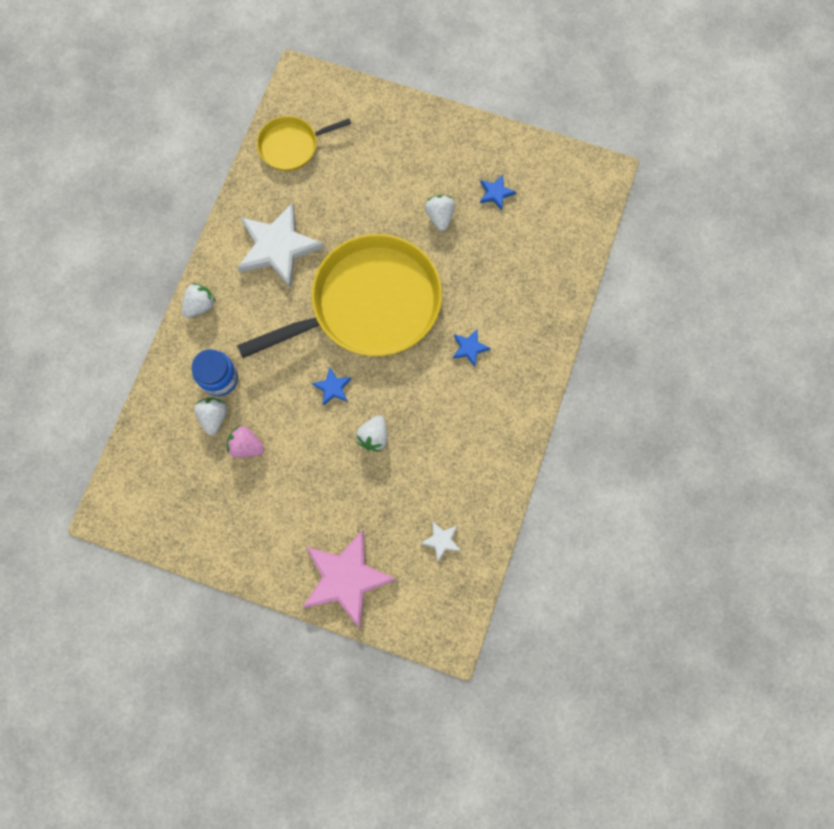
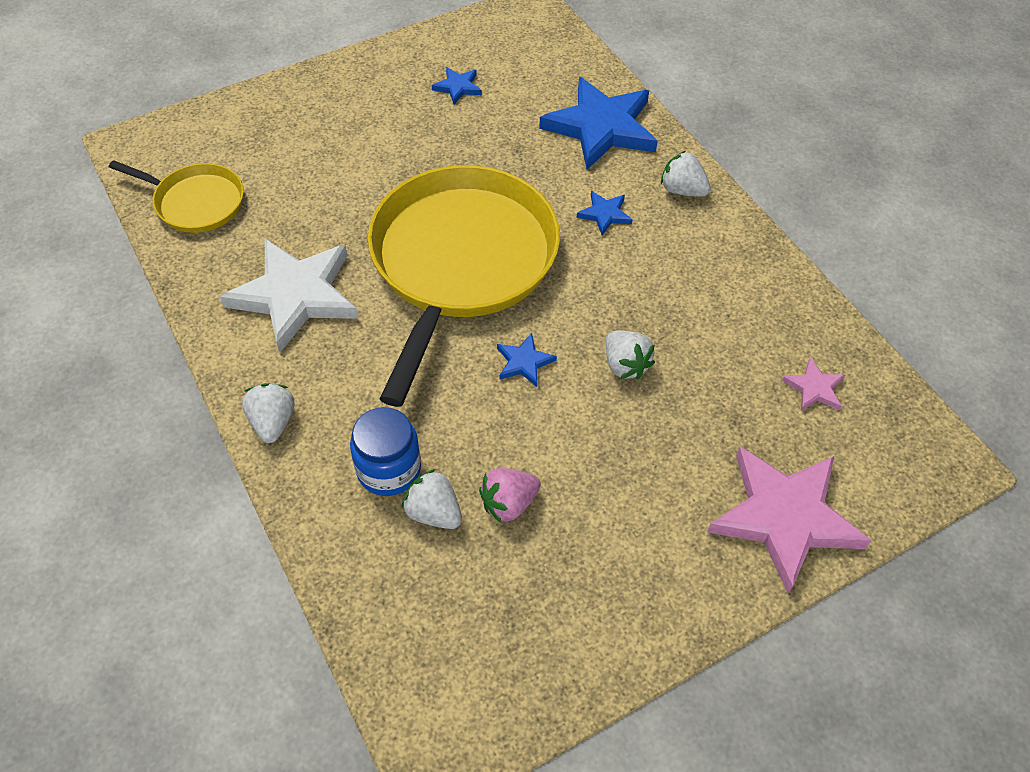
camera: 50 degrees left, 20 degrees down
(292, 146) = (195, 202): yellow pan -> yellow pan turned 90 degrees counterclockwise
(440, 217) = (431, 142): white strawberry -> white strawberry (682, 190)
(441, 540) = (814, 388): white star -> pink star
(536, 294) = (601, 127): none -> blue star

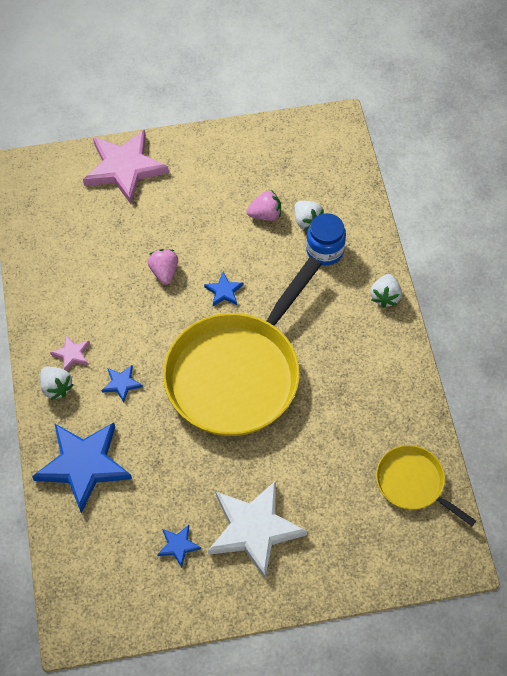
camera: 160 degrees left, 5 degrees up
(295, 295) = (355, 380): white star -> white star (254, 529)
(625, 365) = (164, 272): white strawberry -> pink strawberry
(814, 388) = (62, 227): pink star -> pink star (72, 354)

